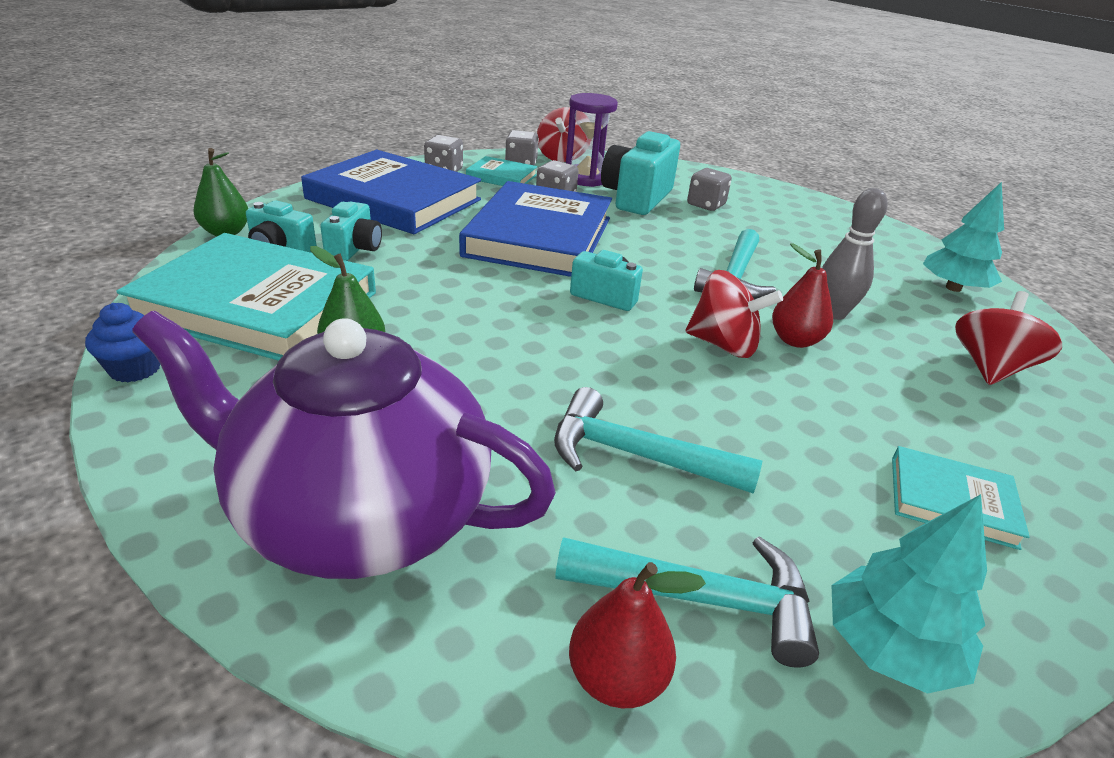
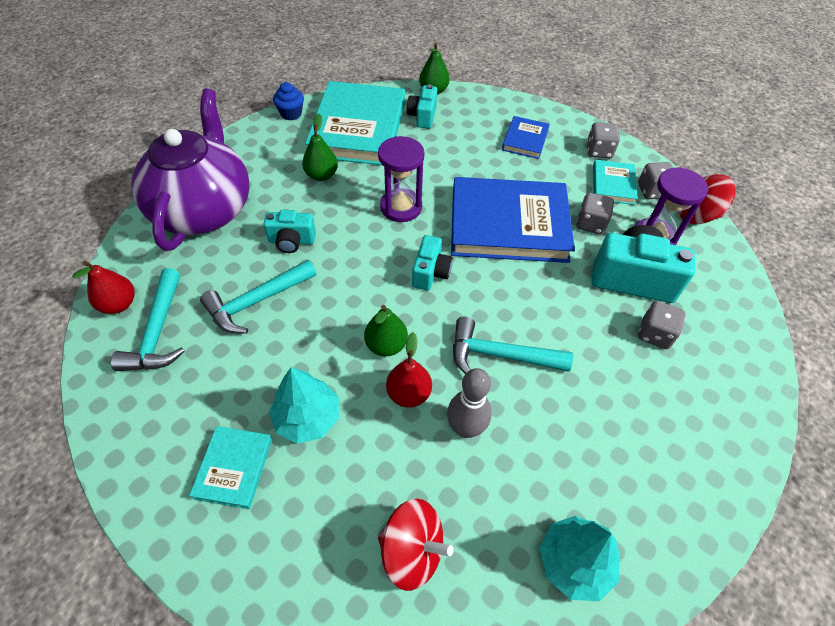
camera: 80 degrees right, 20 degrees up
(354, 249) = (439, 143): turquoise camera -> turquoise camera (291, 241)
(394, 199) = (525, 140): blue book -> blue book, size x0.47
(473, 297) = (401, 207): none -> purple hourglass
(636, 455) = (256, 302): turquoise hammer -> turquoise hammer turned 135 degrees counterclockwise
(723, 345) = (386, 345): red spinning top -> green pear
(890, 648) = (127, 410): turquoise tree -> turquoise tree (307, 417)

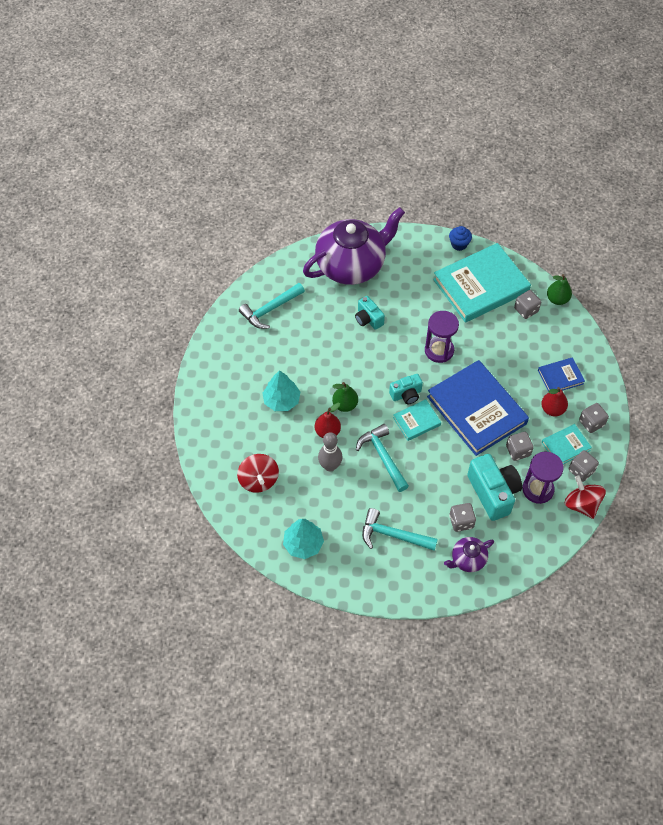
camera: 55 degrees right, 5 degrees up
(119, 304) = (269, 282): red pear -> red pear (552, 409)
(234, 468) = (237, 391): turquoise book -> turquoise book (416, 421)
(256, 302) = (320, 334): turquoise hammer -> turquoise hammer (393, 535)
(321, 175) = (426, 297): green pear -> none
(422, 116) = (526, 310): turquoise camera -> grey dice
(716, 362) = (467, 559): none -> purple teapot

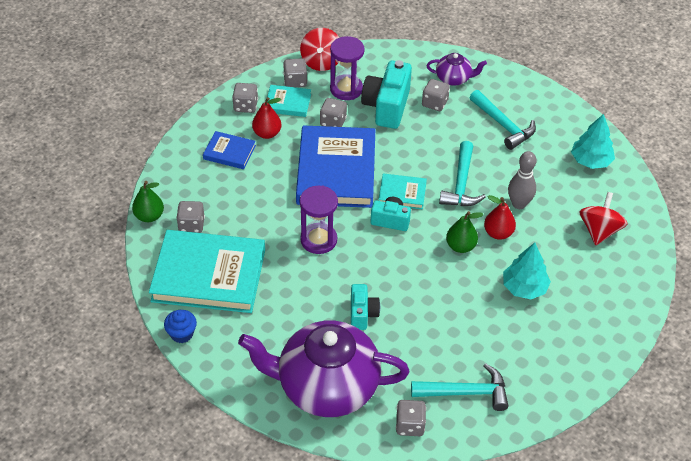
camera: 145 degrees left, 10 degrees down
(288, 273) = (410, 425): none -> grey dice

